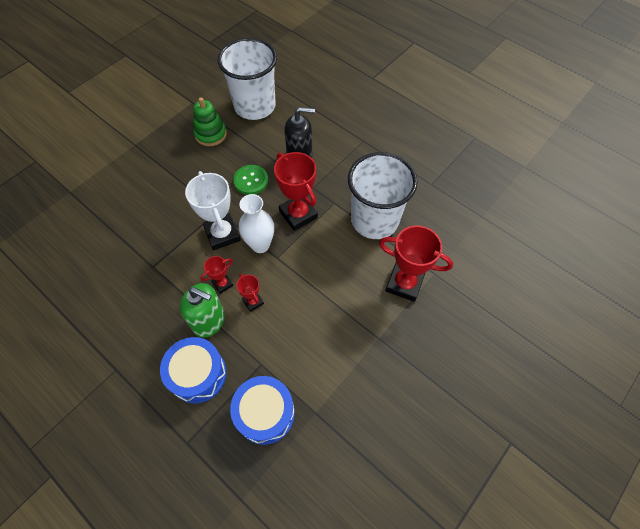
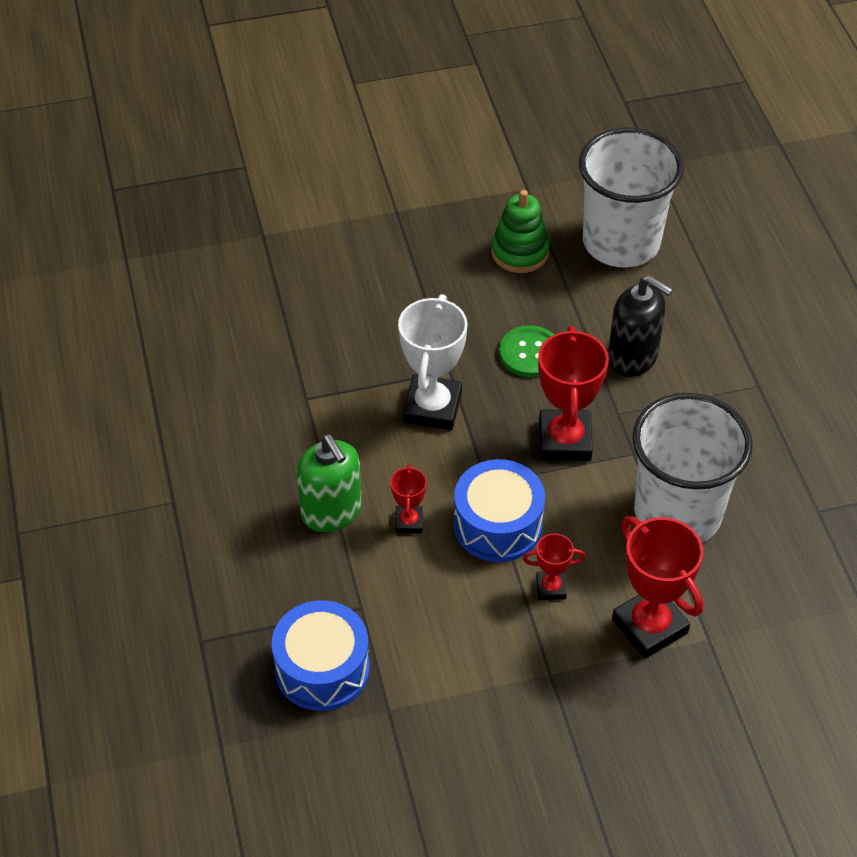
camera: 35 degrees right, 10 degrees down
(198, 374) = (270, 569): blue drum -> blue drum (498, 524)
(222, 284) = (384, 475): red trophy -> red trophy (551, 588)
(260, 245) = (476, 452): white vase -> none

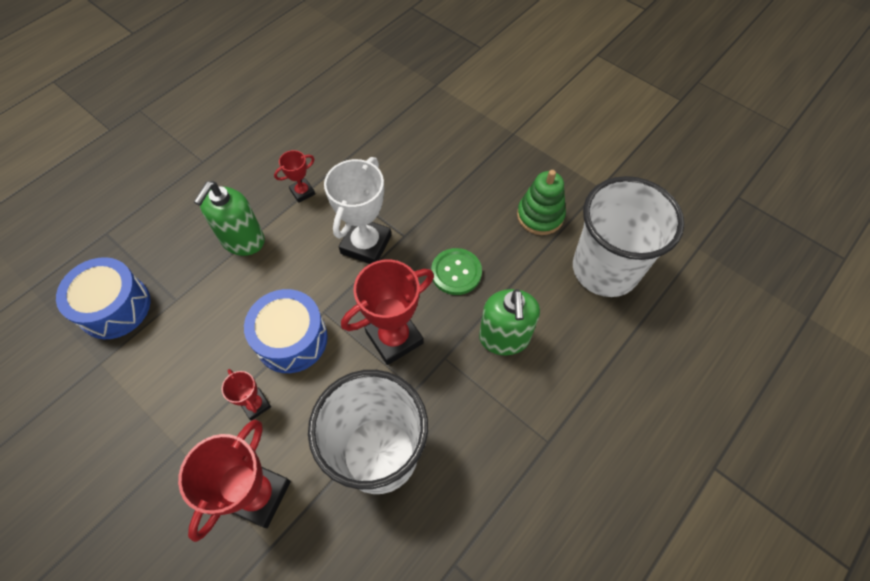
camera: 55 degrees right, 10 degrees up
(409, 522) = (261, 286): red trophy -> red trophy (302, 192)
(432, 407) = (366, 244): white trophy -> white trophy turned 45 degrees counterclockwise
(633, 357) = (504, 338): black soap dispenser -> green soap dispenser

